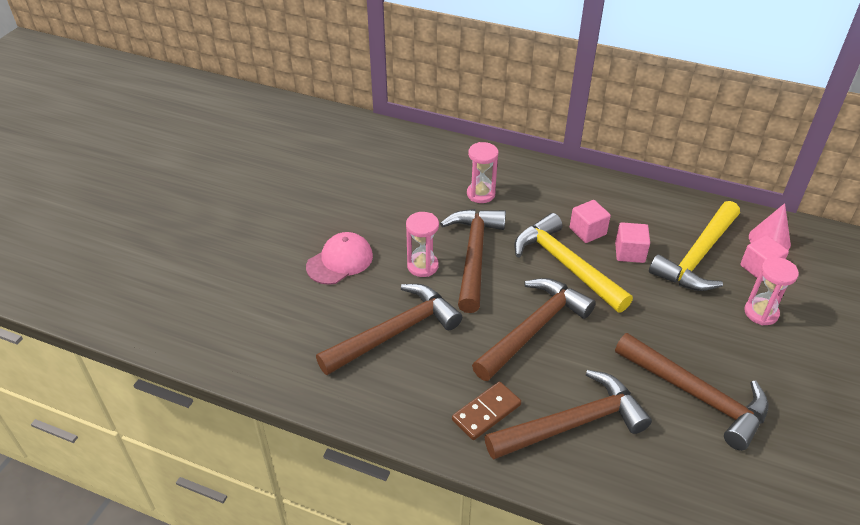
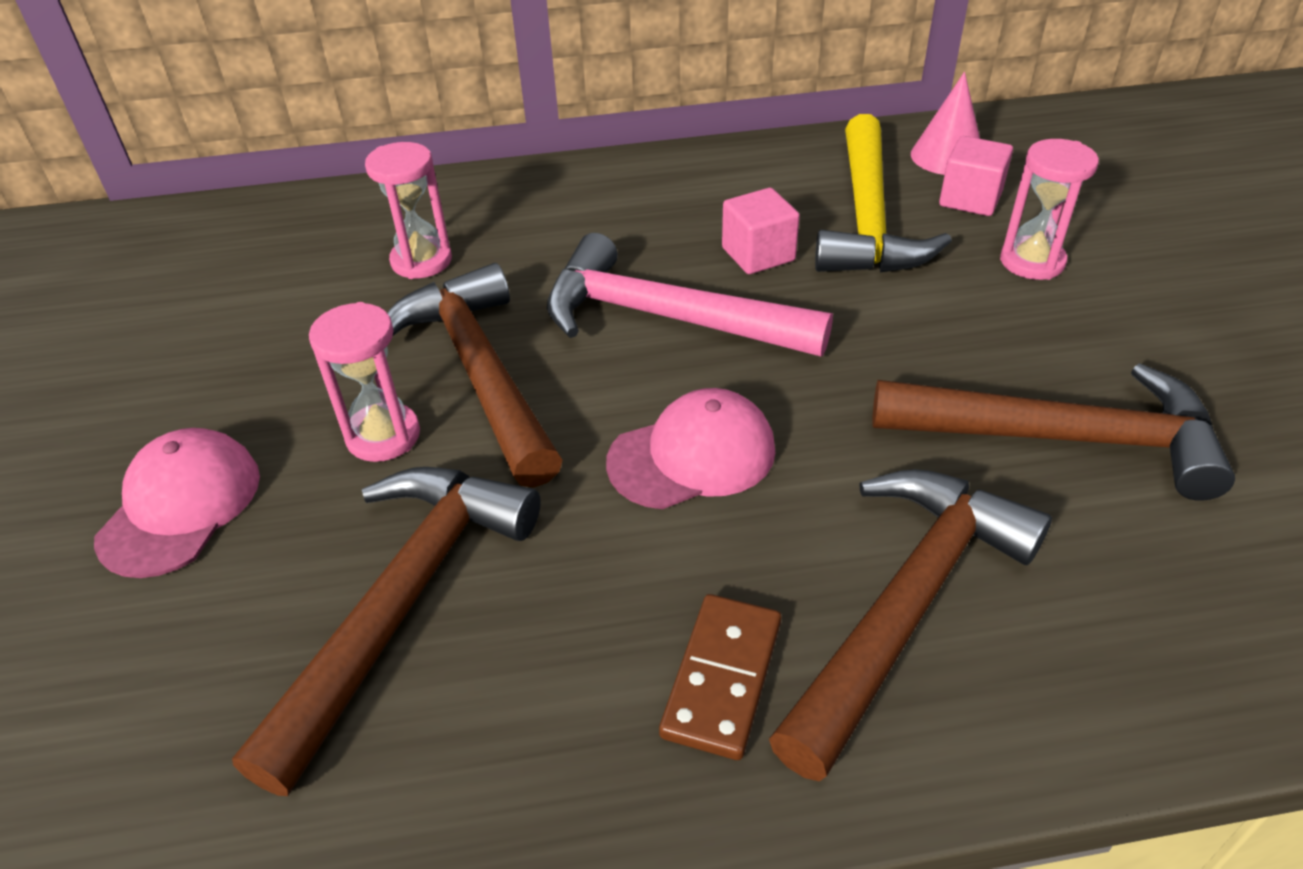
camera: 30 degrees left, 0 degrees up
(534, 328) = (692, 456): brown hammer -> pink cap
(565, 265) = (665, 318): yellow hammer -> pink hammer
(587, 231) = (662, 249): pink cube -> none

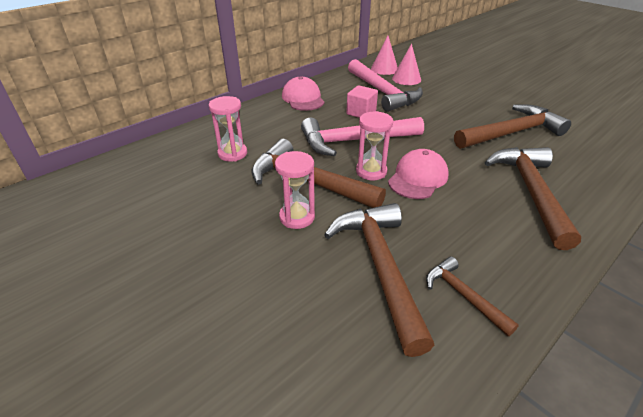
camera: 35 degrees left, 5 degrees down
(180, 506) = (237, 280): pink cap -> pink cap (303, 98)
(474, 740) = (463, 295): none -> brown hammer
(722, 678) = (510, 236): brown domino -> none
(868, 219) = (383, 92): yellow hammer -> pink hammer
(970, 199) = (406, 79): pink cube -> pink cone
(1032, 262) = (445, 90): pink hourglass -> pink hourglass (371, 171)

